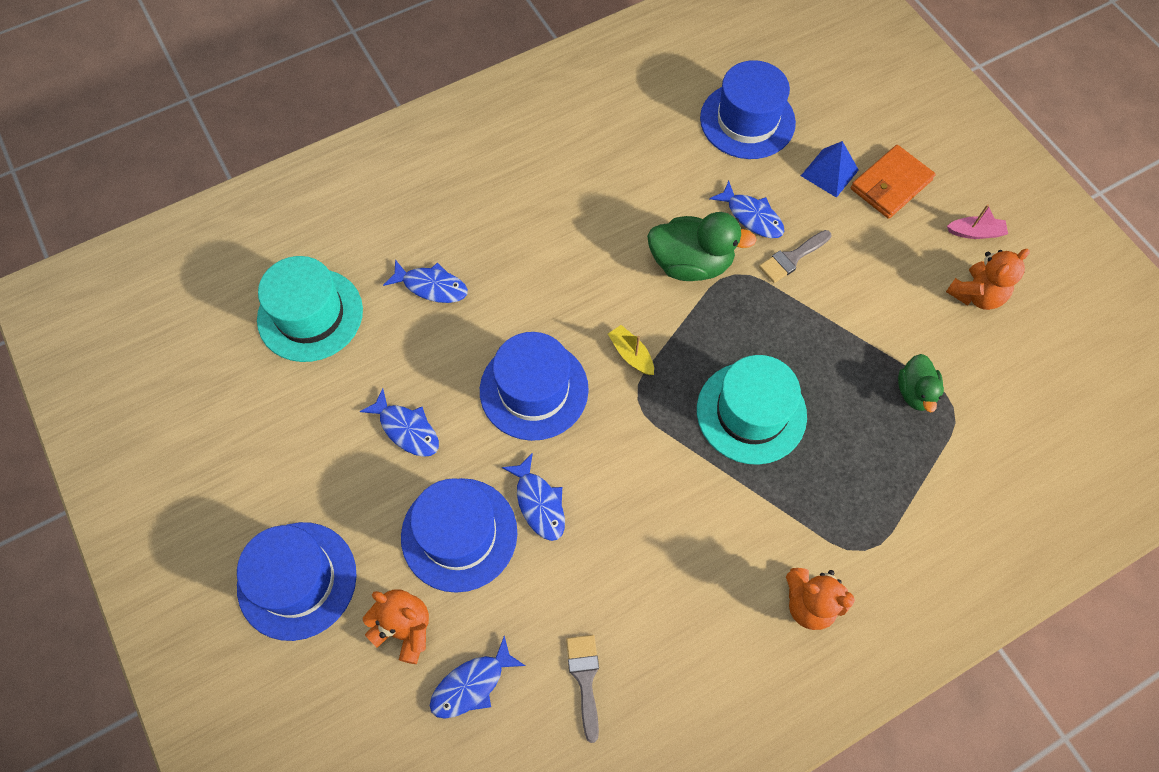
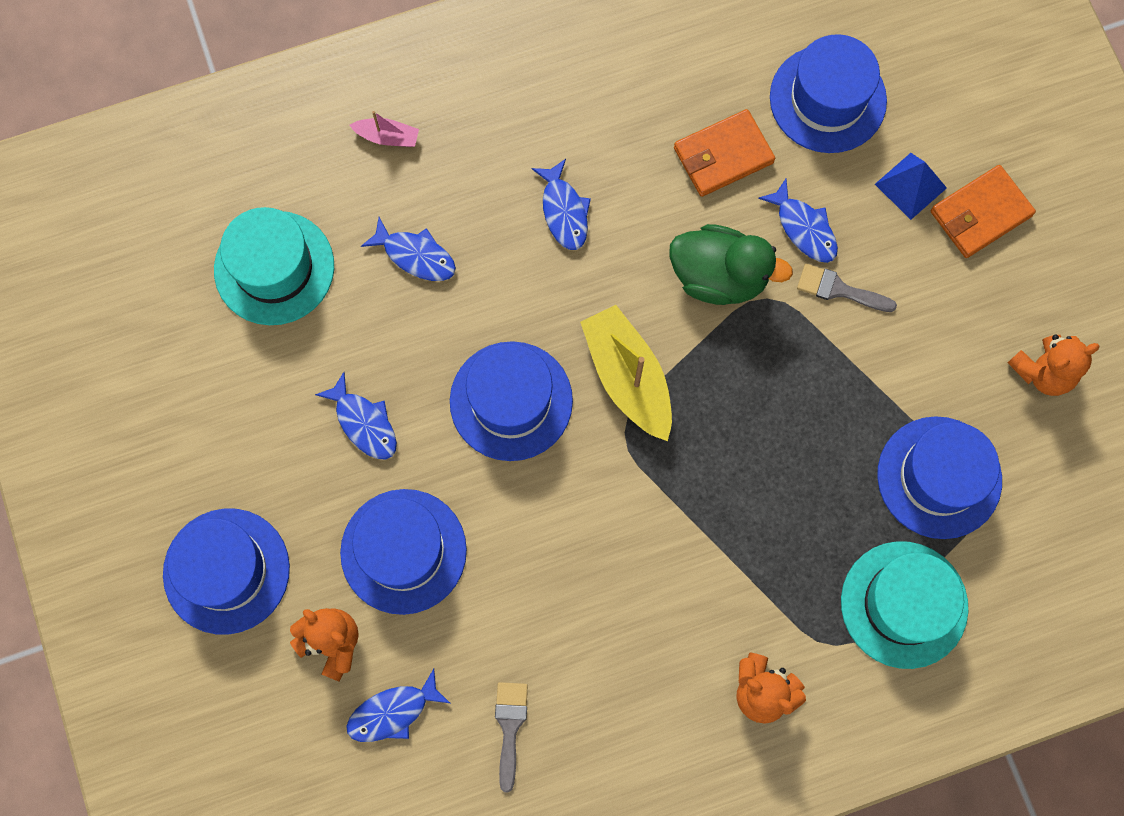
camera: 10 degrees right, 10 degrees up
(539, 503) = (494, 532): blue fish -> blue fish (564, 211)
(631, 354) = (627, 377): yellow boat -> yellow boat, size x2.04
(673, 173) = (723, 155): none -> orange wallet
(751, 412) = (748, 469): turquoise hat -> turquoise hat (904, 604)
(792, 258) = (838, 289): grey brush -> grey brush turned 45 degrees clockwise
(915, 392) = (939, 477): green duck -> blue hat
(975, 232) = (1064, 293): pink boat -> pink boat (387, 137)

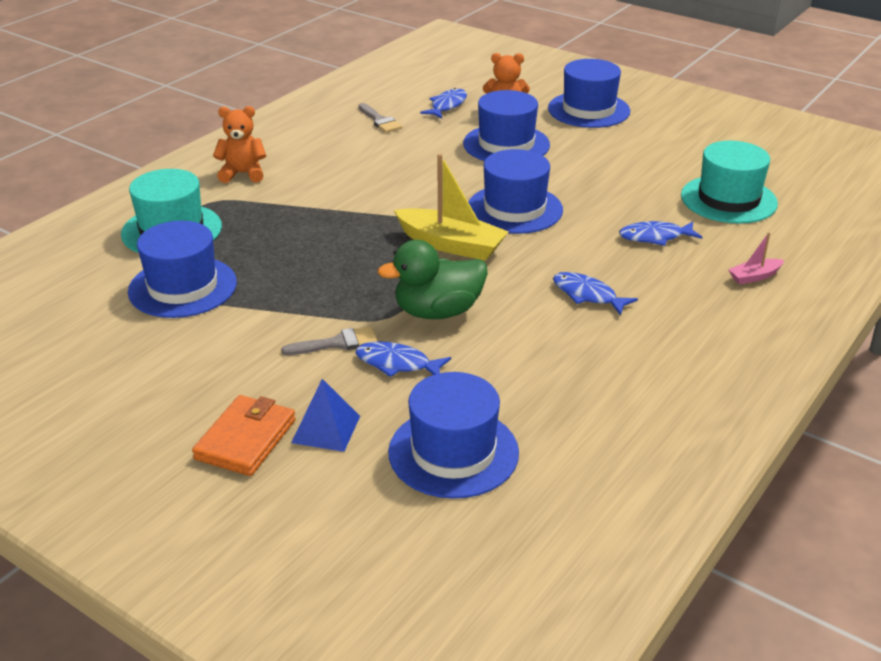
camera: 145 degrees right, 40 degrees down
(364, 423) = (589, 171): blue fish -> none
(723, 155) = (505, 375): orange wallet -> none
(1043, 372) = (127, 369): orange teddy bear -> none

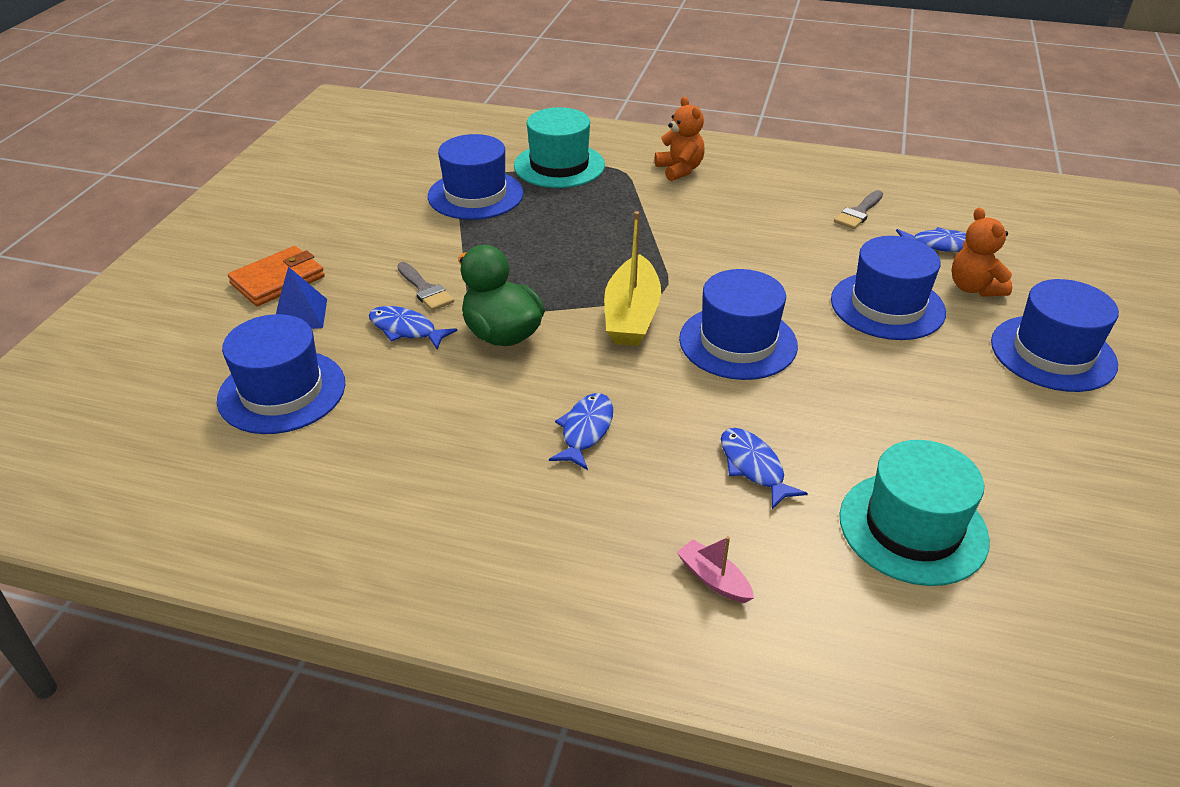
camera: 70 degrees right, 5 degrees up
(246, 439) = (278, 280): orange wallet -> orange wallet turned 45 degrees counterclockwise
(397, 363) = (406, 329): blue fish -> blue fish turned 60 degrees counterclockwise

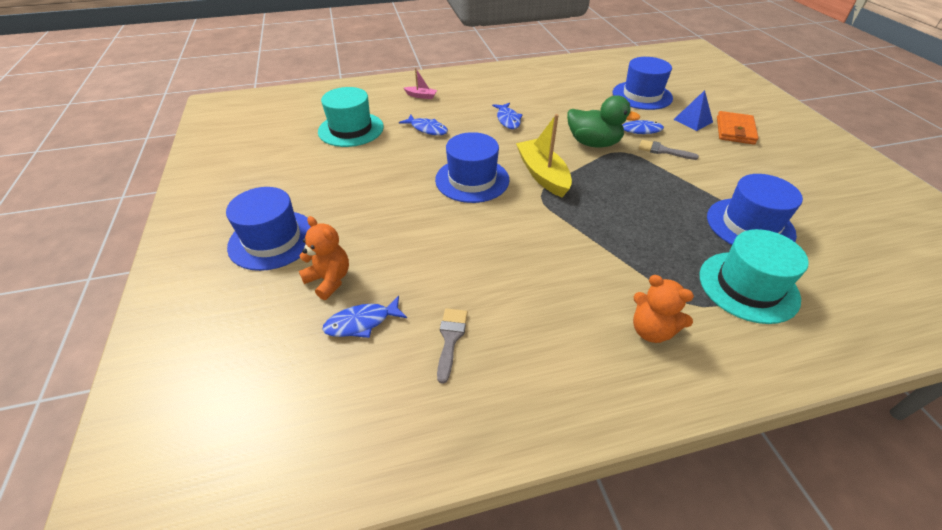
camera: 150 degrees right, 5 degrees up
(887, 306) = (392, 238): blue hat -> none

